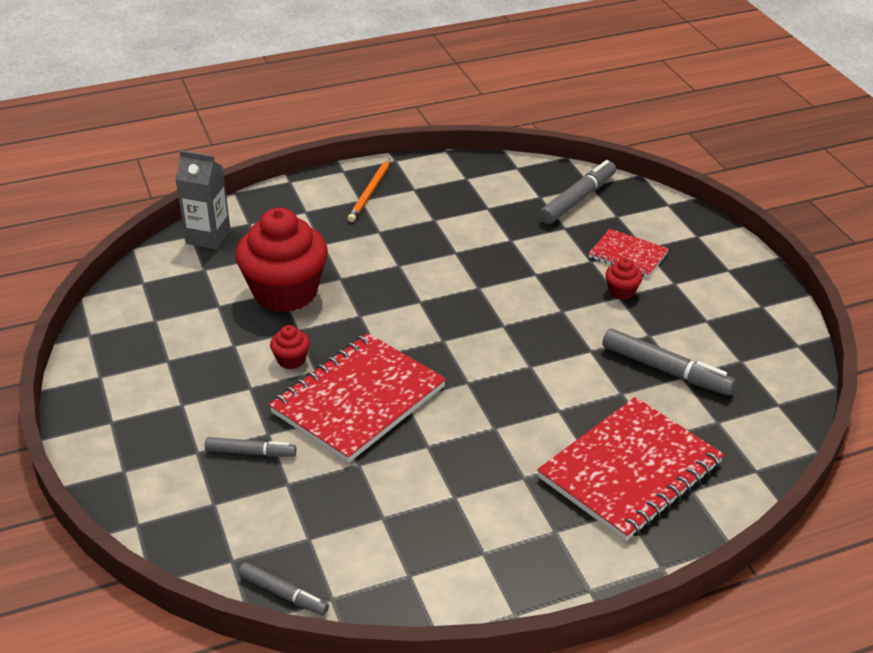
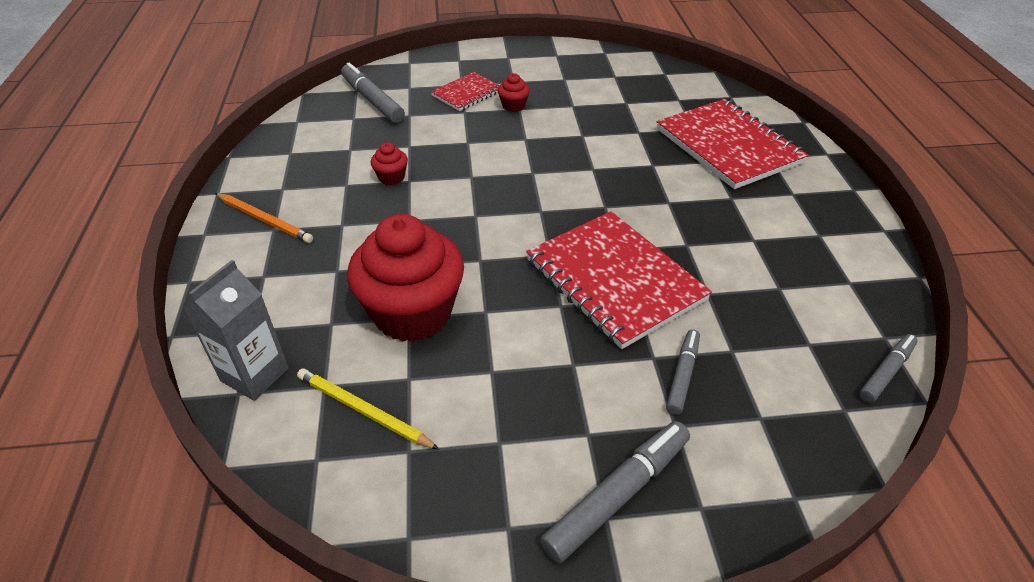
camera: 75 degrees left, 5 degrees up
(185, 292) = (363, 411): none -> yellow pencil
(291, 360) = (536, 323): red cupcake -> red cupcake (391, 177)
(665, 370) = (617, 107): grey marker -> grey marker (618, 495)

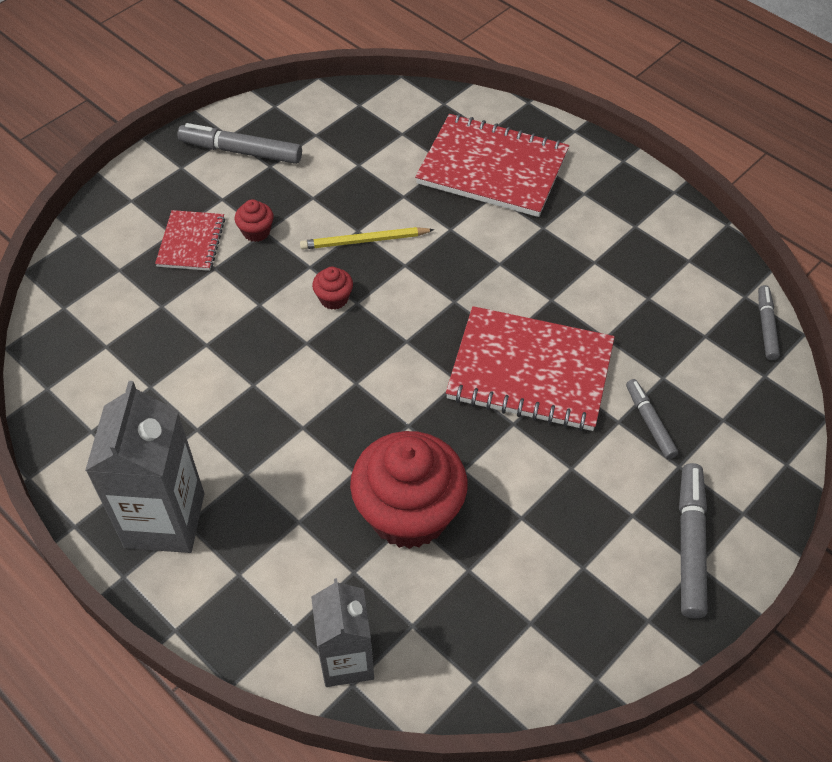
camera: 40 degrees left, 10 degrees up
(264, 220) = (165, 520): orange pencil -> grey carton
(363, 411) = (465, 620): yellow pencil -> yellow pencil (364, 241)
(372, 100) = (99, 310): grey marker -> grey marker (241, 151)
(391, 177) = (232, 392): red cupcake -> red cupcake (334, 298)

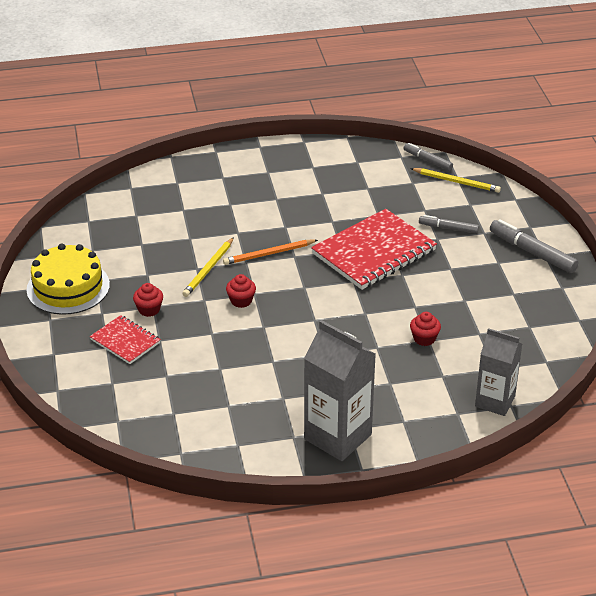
camera: 55 degrees left, 15 degrees down
(241, 151) = (68, 287): grey marker -> yellow cake
(409, 513) = (424, 339): red cupcake -> red cupcake, size x0.41
(437, 276) = (269, 254): none -> orange pencil
(492, 168) = (209, 195): red notebook -> none
(754, 380) = (456, 182): none -> yellow pencil

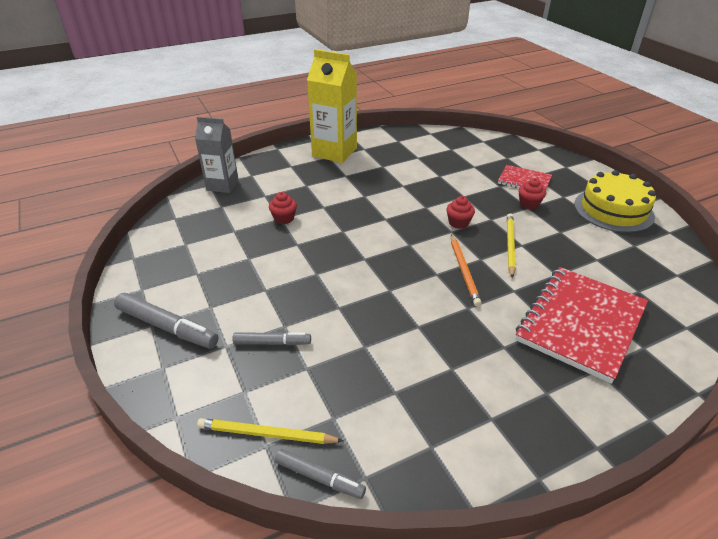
camera: 165 degrees right, 0 degrees up
(269, 254) = (464, 271): orange pencil -> orange pencil turned 120 degrees clockwise
(337, 437) = (334, 152): grey carton -> yellow carton
(374, 252) = (354, 293): red notebook -> red notebook (581, 324)

